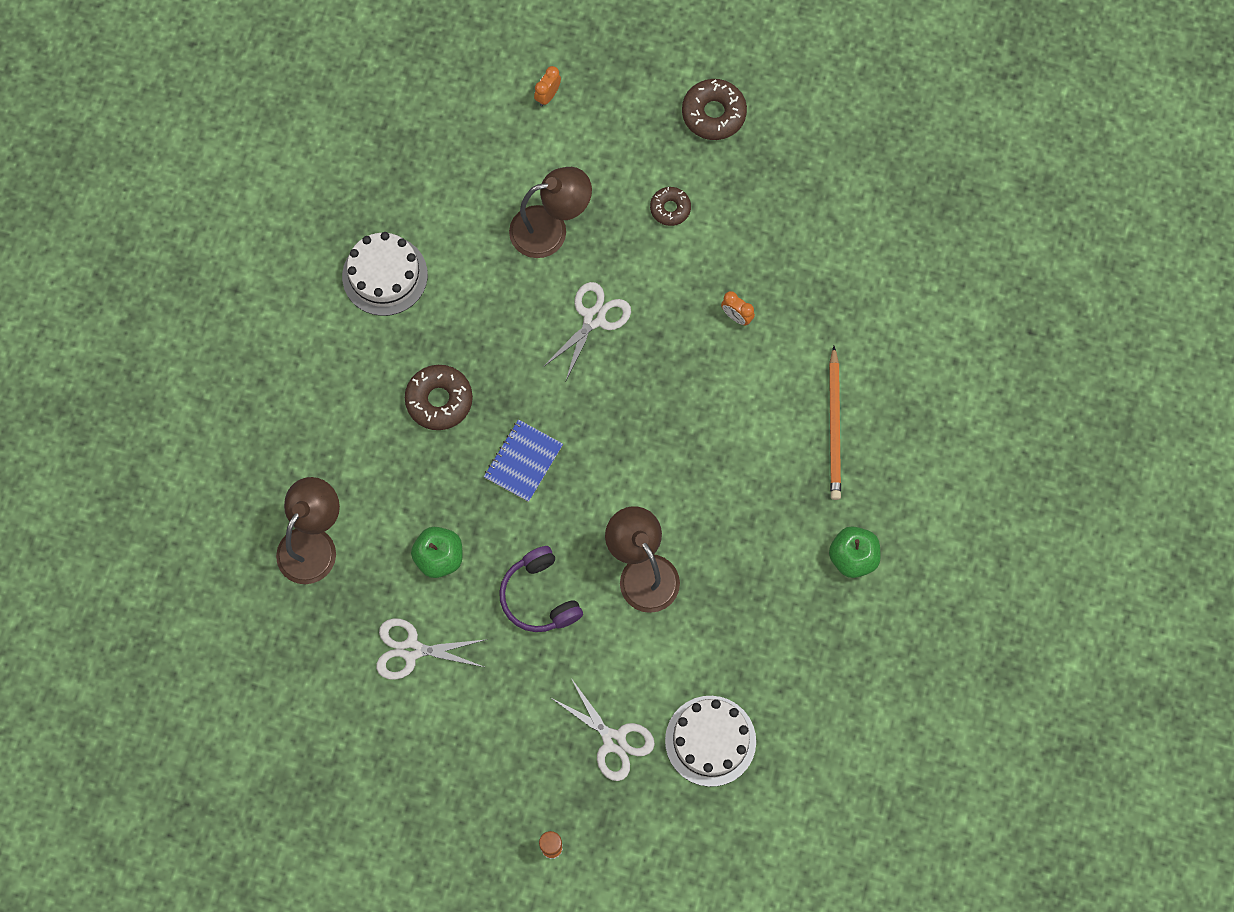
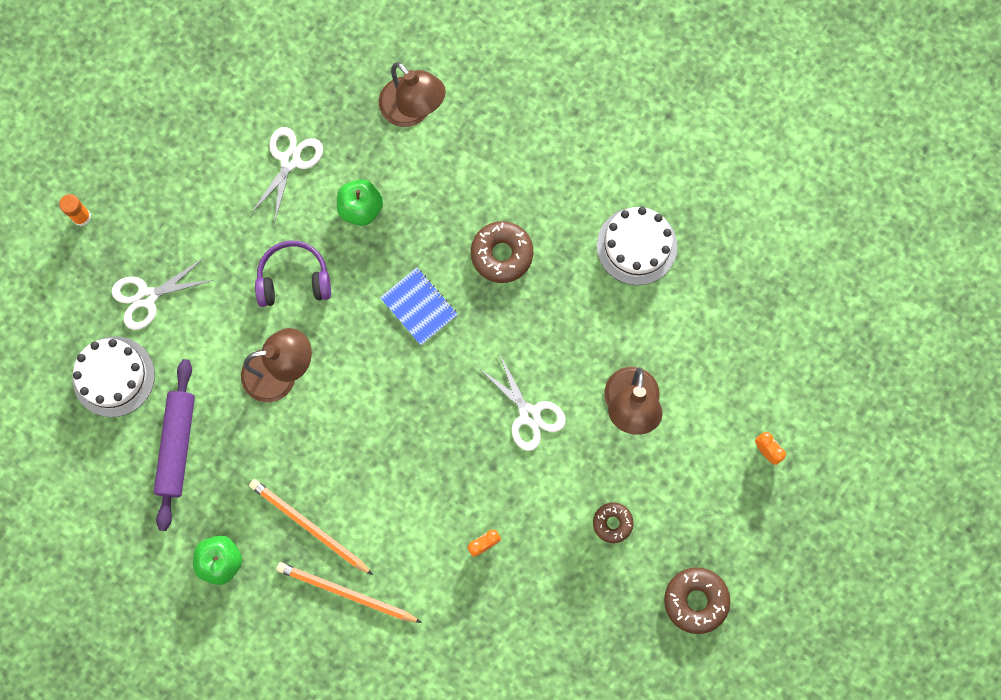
camera: 110 degrees right, 5 degrees up
(756, 646) = (177, 446): none -> purple rolling pin
(785, 486) = (309, 526): none -> orange pencil

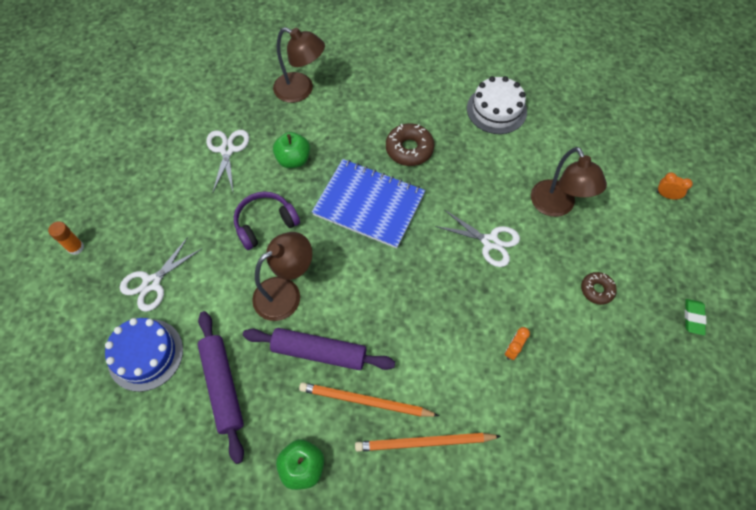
camera: 25 degrees left, 15 degrees down
(113, 376) = (145, 354): white cake -> blue cake
(286, 455) = (319, 352): none -> purple rolling pin
(419, 307) = (369, 204): blue notebook -> blue notebook, size x1.79
(695, 601) = (693, 318): brown donut -> green eraser

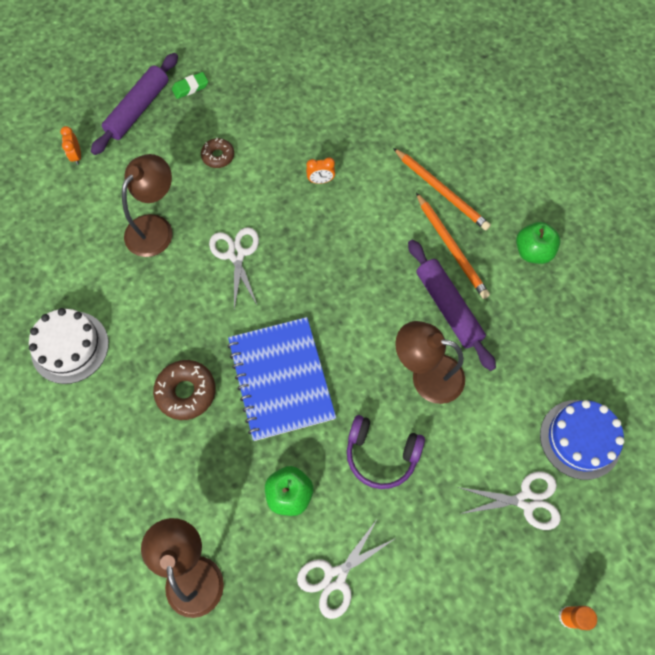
camera: 130 degrees left, 5 degrees up
(223, 386) = (540, 354): purple rolling pin -> purple rolling pin (138, 109)

